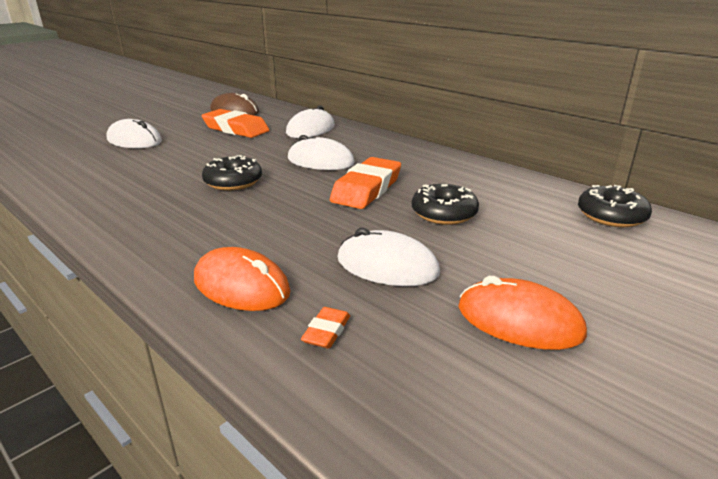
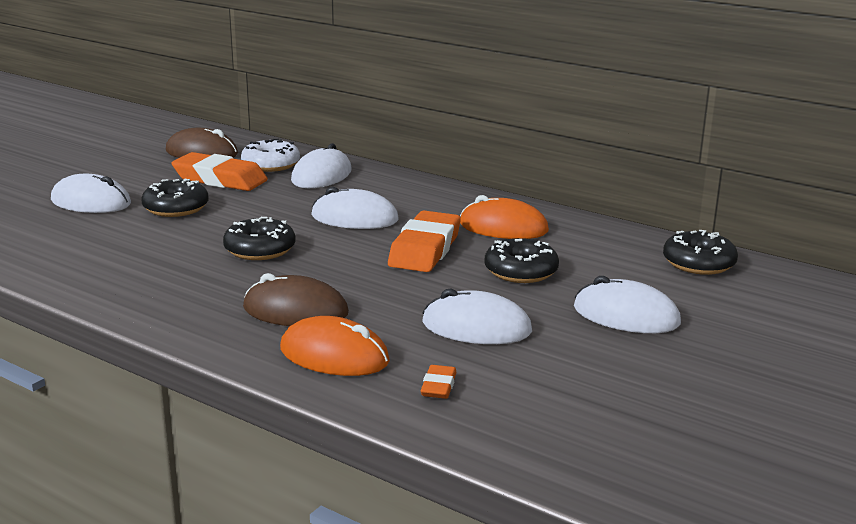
camera: 10 degrees left, 5 degrees down
(191, 147) = (176, 208): none -> black donut
(231, 237) = (295, 311): none -> brown mouse
(278, 121) = (271, 165): none -> white donut
(519, 321) = (615, 364): orange mouse -> orange mouse (503, 227)
(536, 264) = (626, 315): none -> white mouse

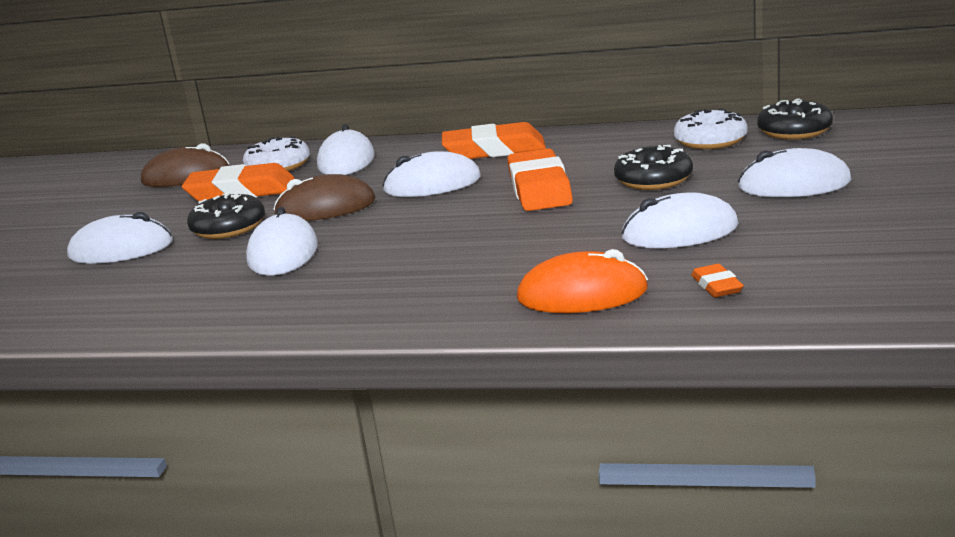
camera: 20 degrees left, 0 degrees up
(183, 243) = (283, 253): none -> white mouse
(260, 249) = (374, 235): black donut -> none
(295, 311) = (488, 272): brown mouse -> brown mouse (325, 208)
(437, 201) = (494, 150): none -> orange eraser
(503, 227) = (586, 152): orange mouse -> none
(615, 249) = (710, 141): none -> white donut

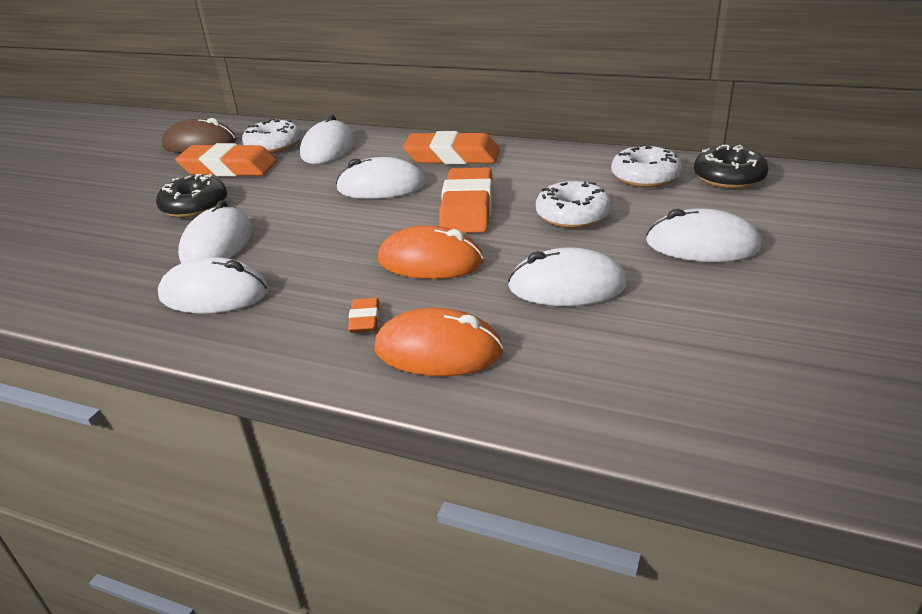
camera: 10 degrees right, 10 degrees up
(121, 249) = (102, 214): white mouse -> white mouse (214, 294)
(325, 208) = (281, 198): brown mouse -> none
(528, 233) = (430, 261): none -> orange mouse
(653, 180) = (572, 215): black donut -> white donut
(717, 286) = (570, 367): orange eraser -> orange eraser (365, 319)

